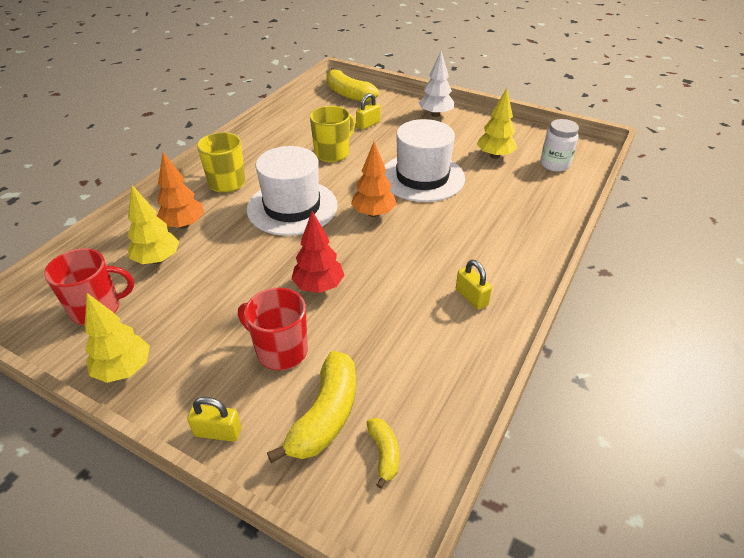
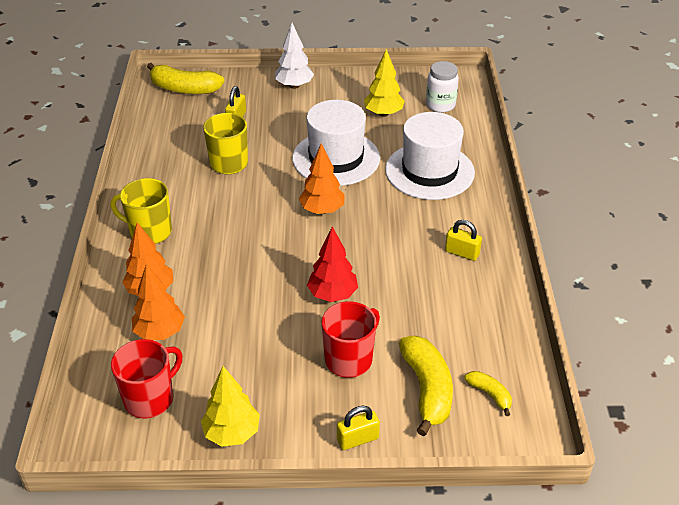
camera: 30 degrees left, 0 degrees up
(157, 259) = (160, 332): yellow tree -> orange tree
(281, 351) = (349, 359): red mug -> red mug turned 135 degrees clockwise
(292, 207) = (241, 232): white hat -> white hat (429, 171)

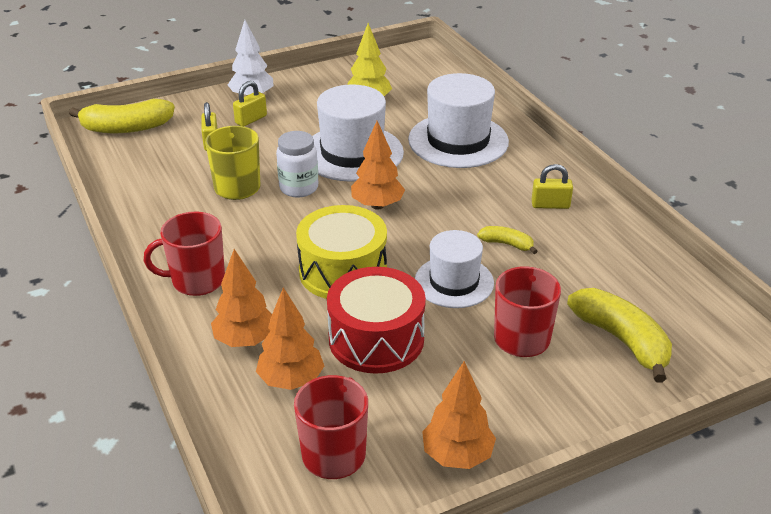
camera: 25 degrees left, 5 degrees down
(150, 232) = (197, 281): yellow mug -> red mug
(232, 433) = (457, 456): yellow tree -> orange tree
(241, 321) = (376, 339): none -> red drum
(256, 258) = (343, 271): none -> yellow drum
(332, 295) = (454, 282): red tree -> white hat
(357, 439) = (594, 412): yellow padlock -> yellow padlock (251, 119)
(440, 105) = (420, 80): white jar -> white jar (299, 188)
(489, 394) = (683, 324): yellow banana -> yellow banana (507, 244)

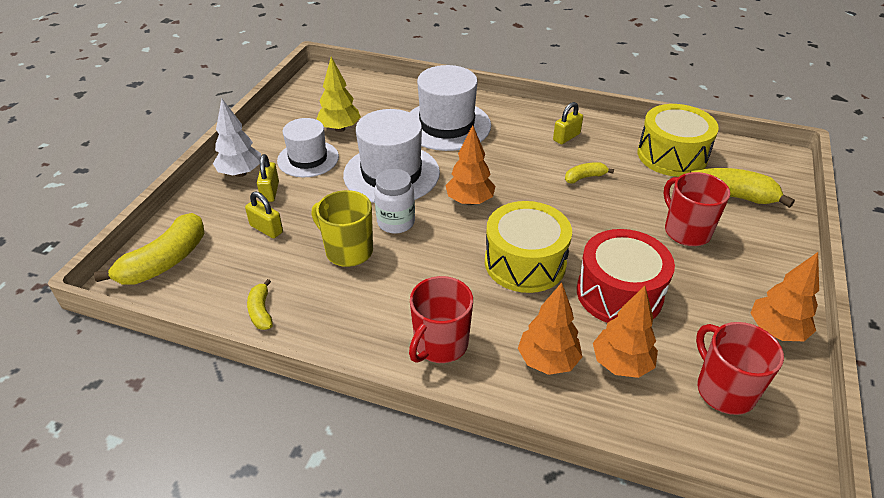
camera: 45 degrees left, 5 degrees up
(131, 190) = (261, 311): none -> yellow banana
(454, 282) = (597, 222): white hat -> white hat (308, 159)
(630, 276) = (672, 156): none -> yellow drum

